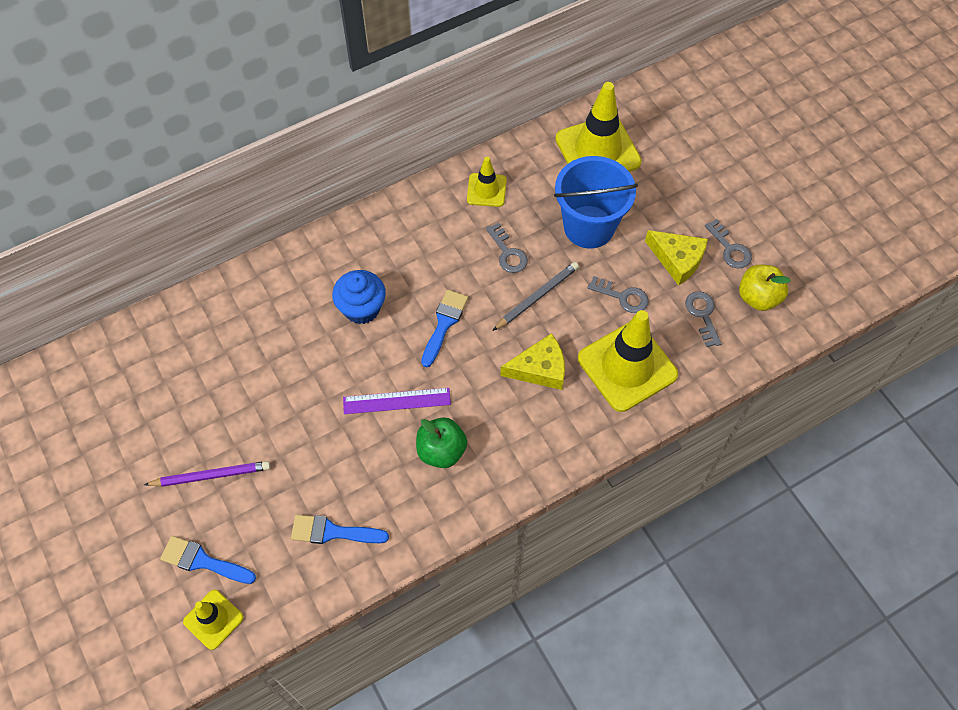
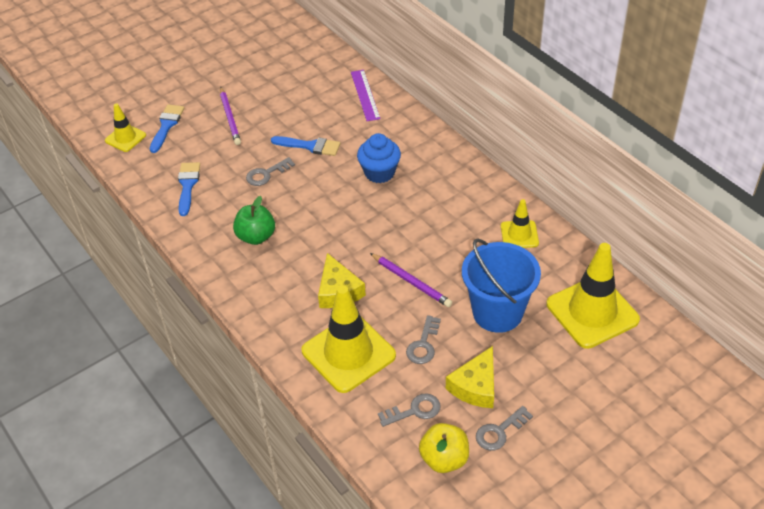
camera: 85 degrees right, 15 degrees down
(396, 401) = (298, 205): purple ruler -> purple ruler (365, 95)
(444, 324) = (373, 224): blue brush -> blue brush (310, 146)
(508, 253) = (454, 257): grey key -> grey key (266, 174)
(537, 297) = (411, 281): grey pencil -> purple pencil

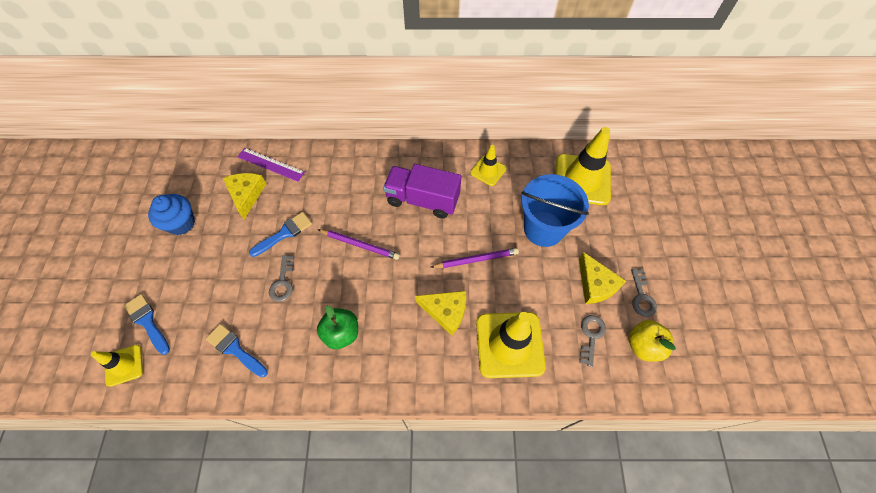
camera: 55 degrees left, 15 degrees up
(230, 118) = (193, 268): purple pencil -> purple pencil (360, 245)
(321, 101) = (246, 195): none -> yellow cheese
(379, 173) = (357, 208): blue cupcake -> blue cupcake (181, 223)
(423, 344) = (538, 291): grey key -> none
(435, 209) = (422, 200): none -> purple truck

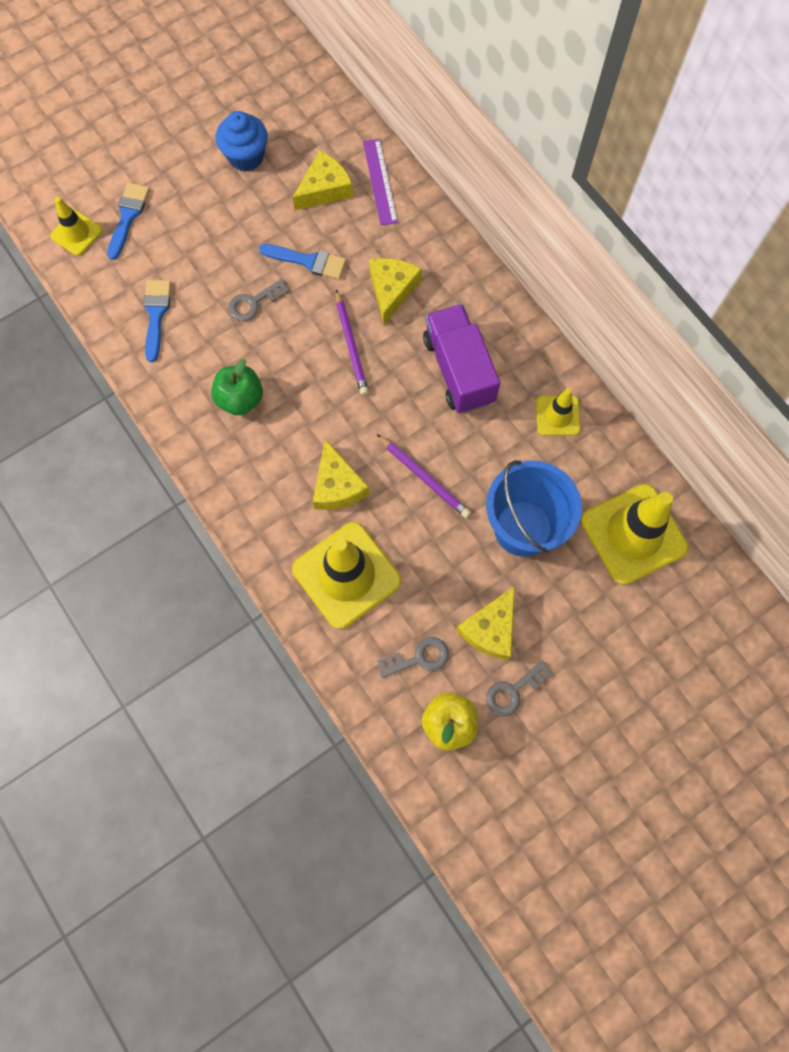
camera: 55 degrees right, 10 degrees up
(344, 201) = (392, 290): none -> yellow cheese

